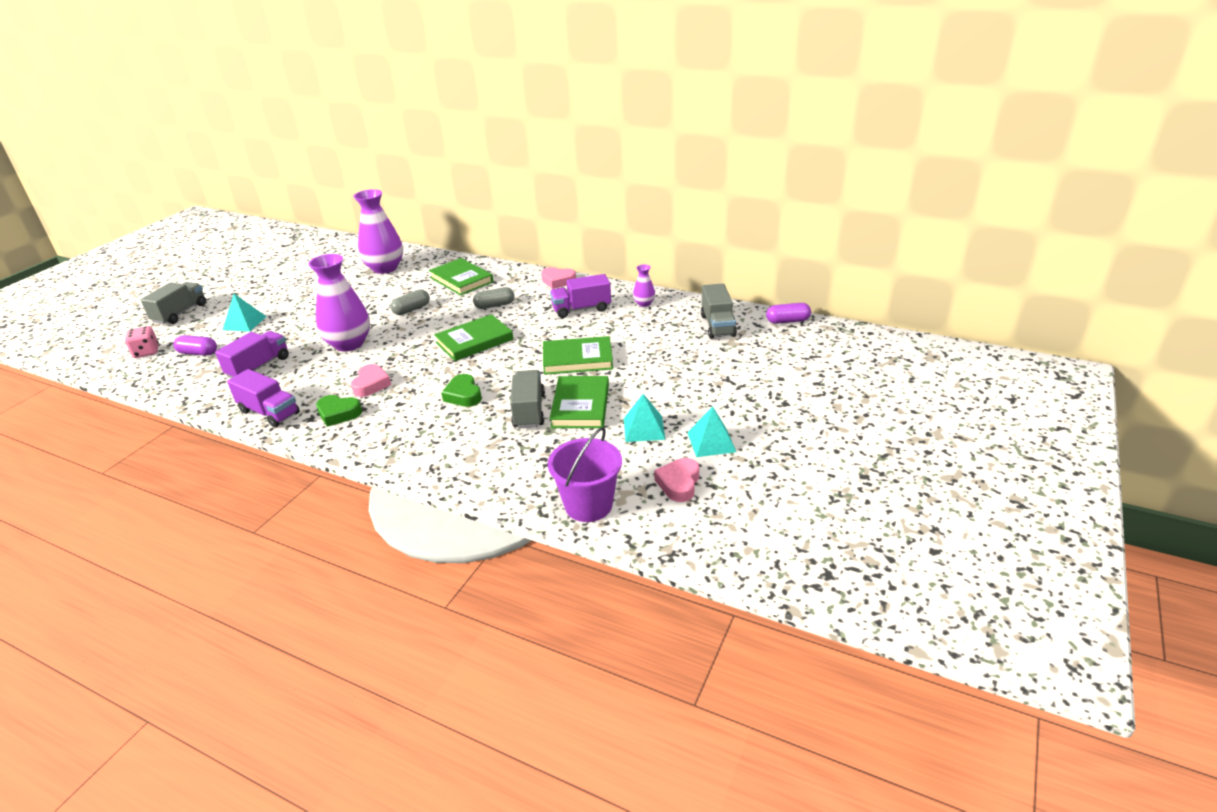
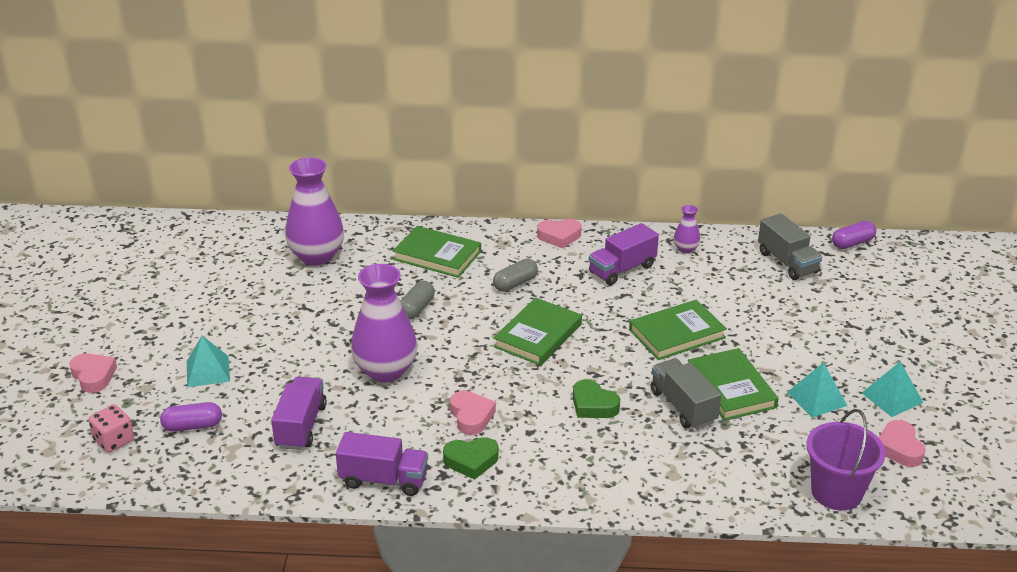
camera: 25 degrees left, 0 degrees up
(180, 313) = (93, 376): grey truck -> pink heart

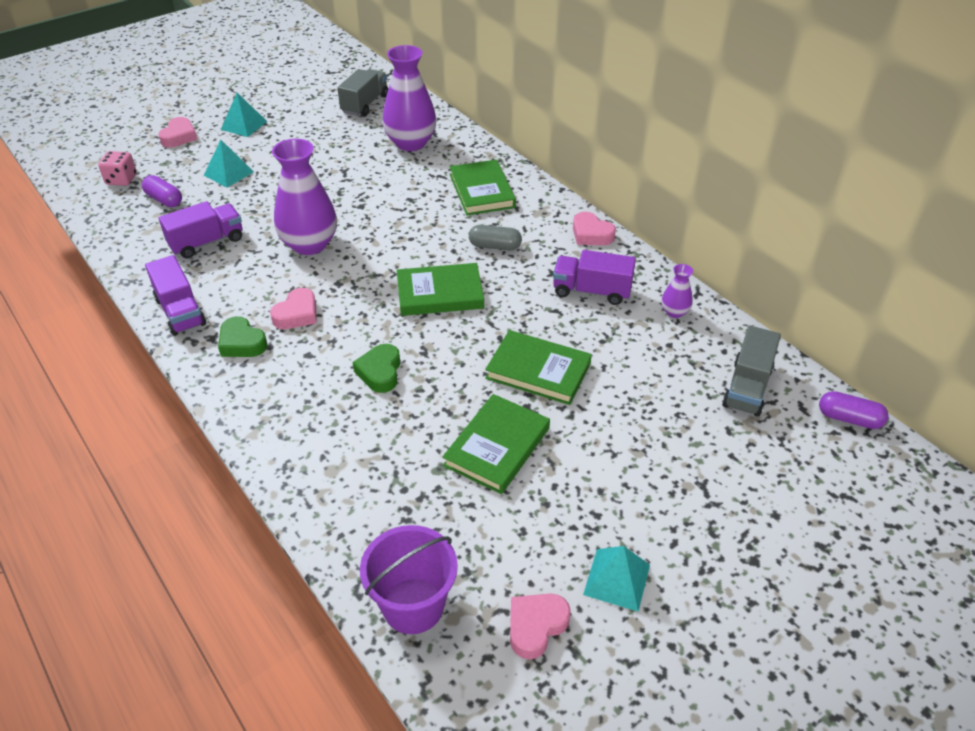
camera: 50 degrees right, 10 degrees up
(416, 309) = (402, 218): grey capsule -> none
(683, 407) = (435, 428): grey truck -> grey truck (365, 104)
(816, 398) = (548, 517): turquoise pyramid -> turquoise pyramid (244, 125)

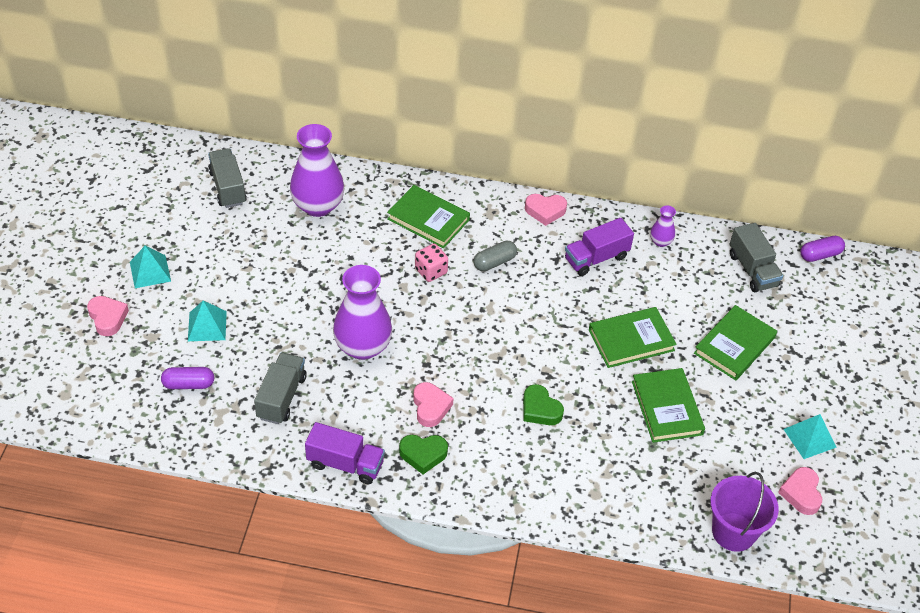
camera: 45 degrees left, 5 degrees up
(121, 180) = (121, 390): pink dice -> pink dice (431, 271)
(207, 242) = (281, 397): purple truck -> grey truck
(440, 293) = (505, 325): green book -> green book (734, 345)

